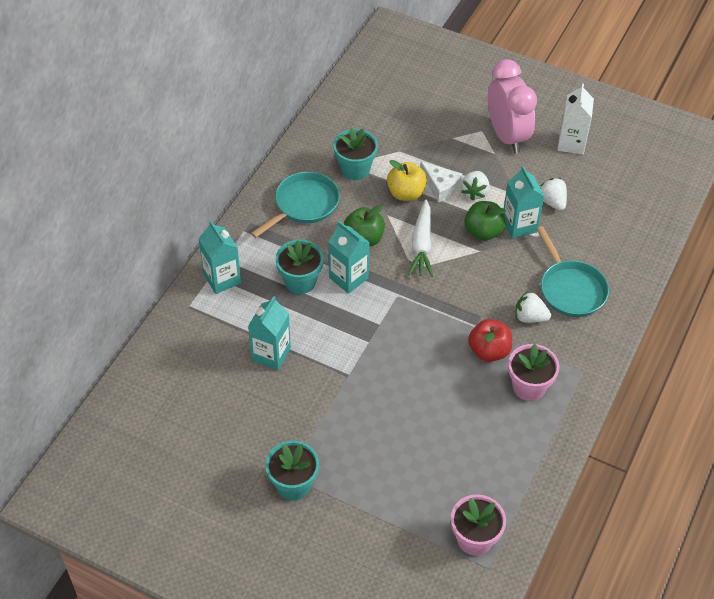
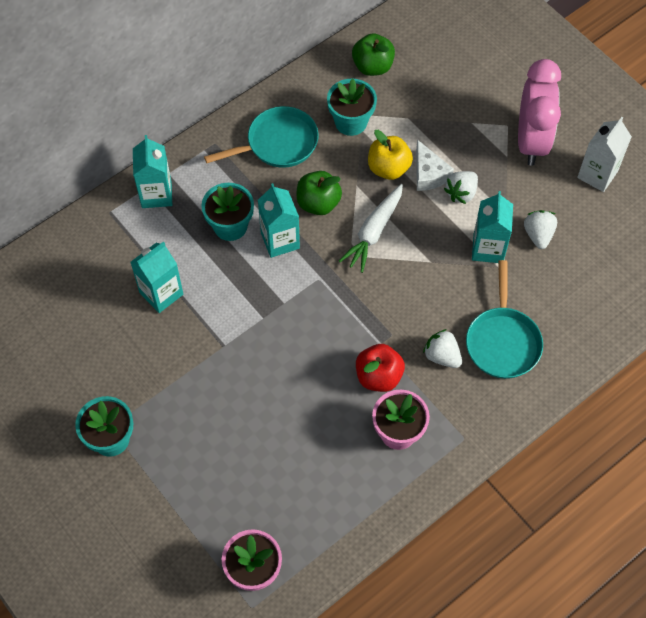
camera: 25 degrees right, 10 degrees up
(483, 232) = (445, 241): green apple -> green apple (372, 66)

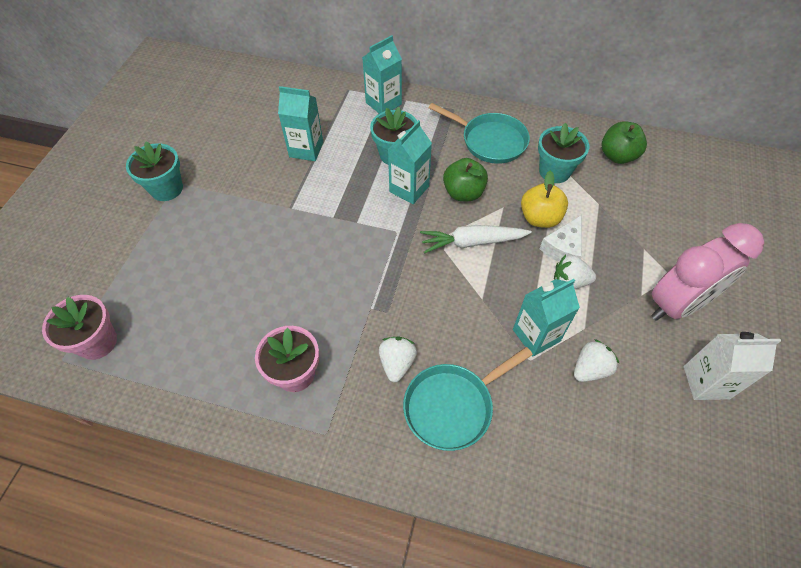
camera: 55 degrees right, 5 degrees down
(378, 376) = (339, 326): red apple -> none

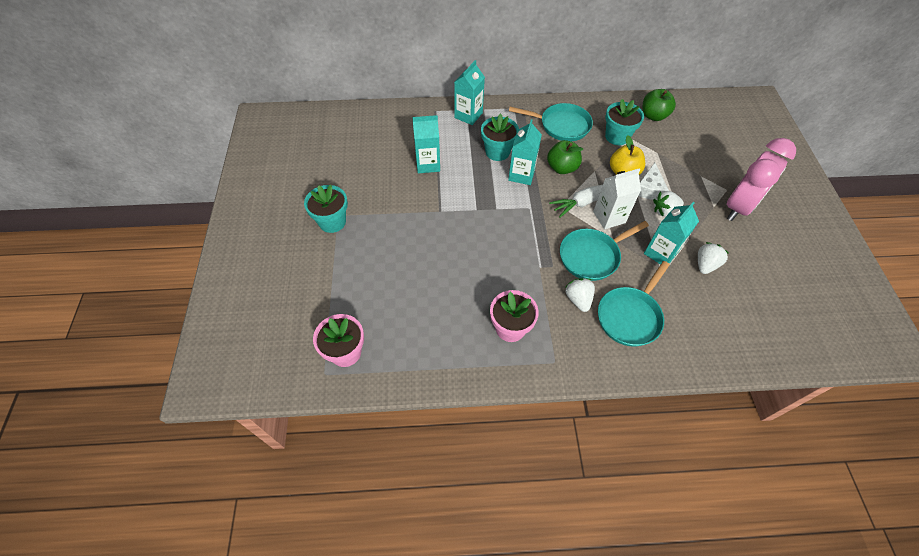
camera: 20 degrees left, 0 degrees up
(443, 313) = (592, 256): none -> turquoise pan
(706, 382) = (778, 252): white carton -> white carton (609, 217)

